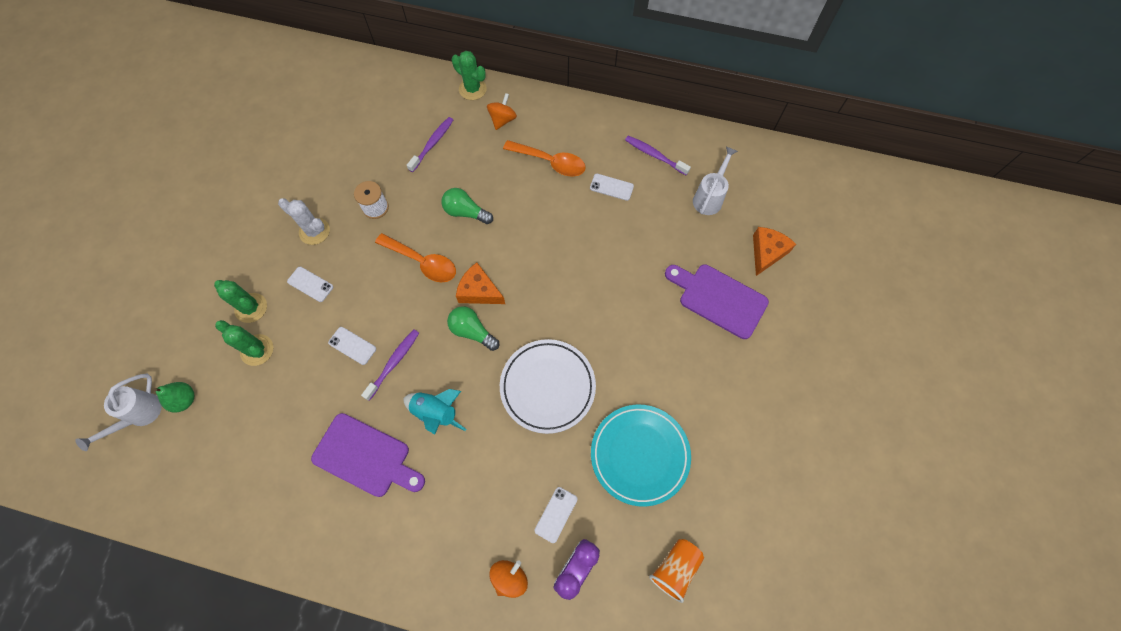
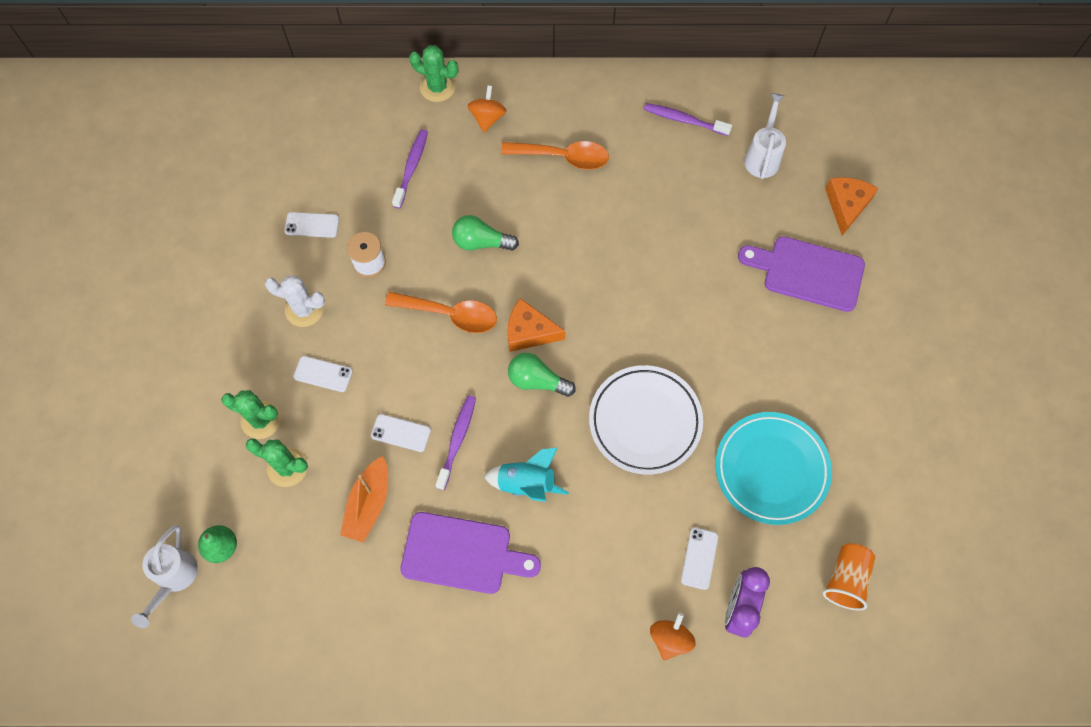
camera: 15 degrees left, 0 degrees up
(307, 396) = (368, 504): none -> orange boat
(611, 187) = (645, 170): white phone -> white phone (312, 225)

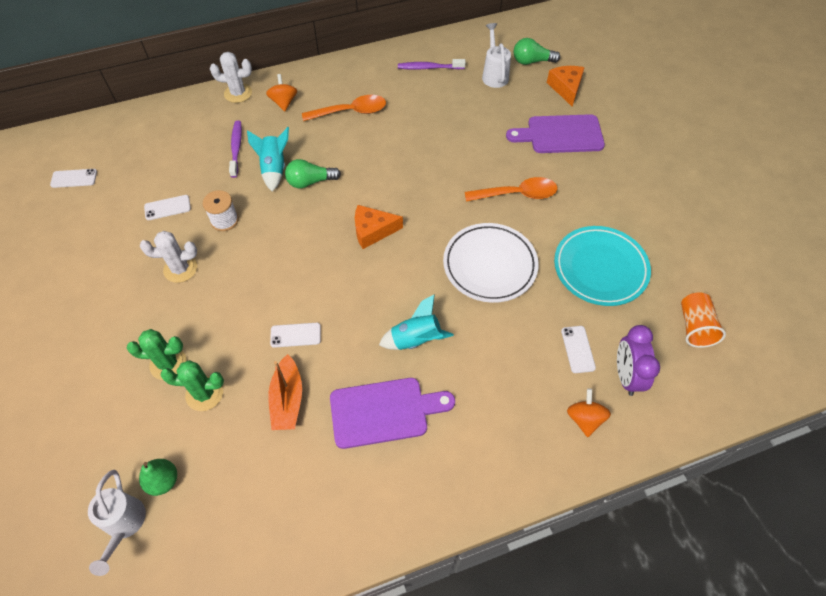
camera: 20 degrees left, 10 degrees down
(323, 374) = (212, 311): white phone -> white phone (74, 178)
(437, 87) = (238, 93): green cactus -> white cactus
(445, 210) = (274, 168): none -> turquoise rocket
(450, 314) = (304, 237): orange spoon -> orange spoon (517, 194)
(457, 440) = (345, 325): purple toothbrush -> none
(537, 381) = (393, 263): green light bulb -> green light bulb (532, 61)

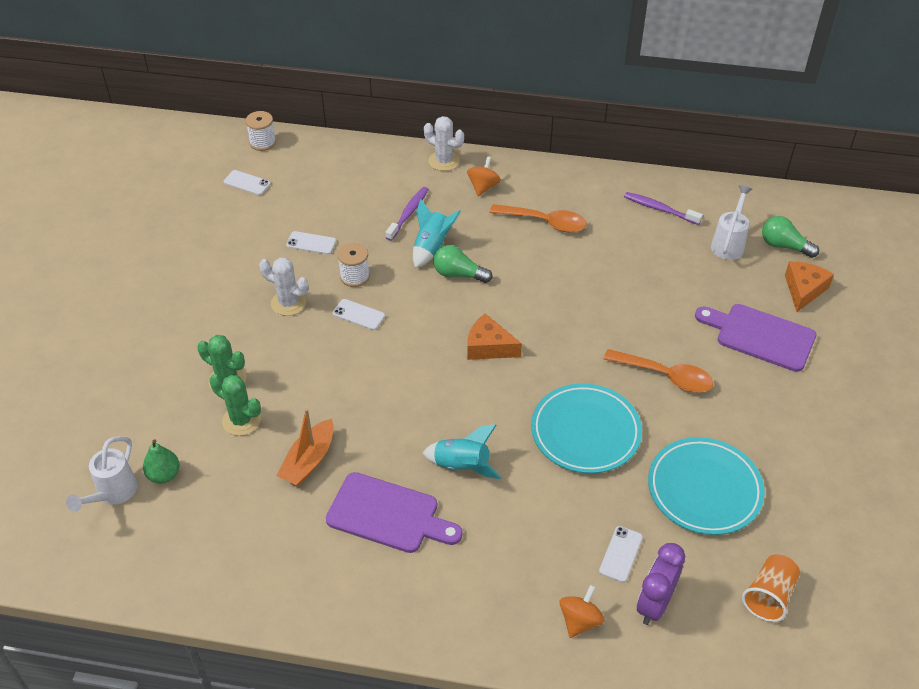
camera: 30 degrees right, 10 degrees down
(66, 137) = (263, 142): none -> white spool
(295, 335) = (352, 408): white phone -> white phone (358, 314)
(490, 265) = (585, 432): white plate -> turquoise plate

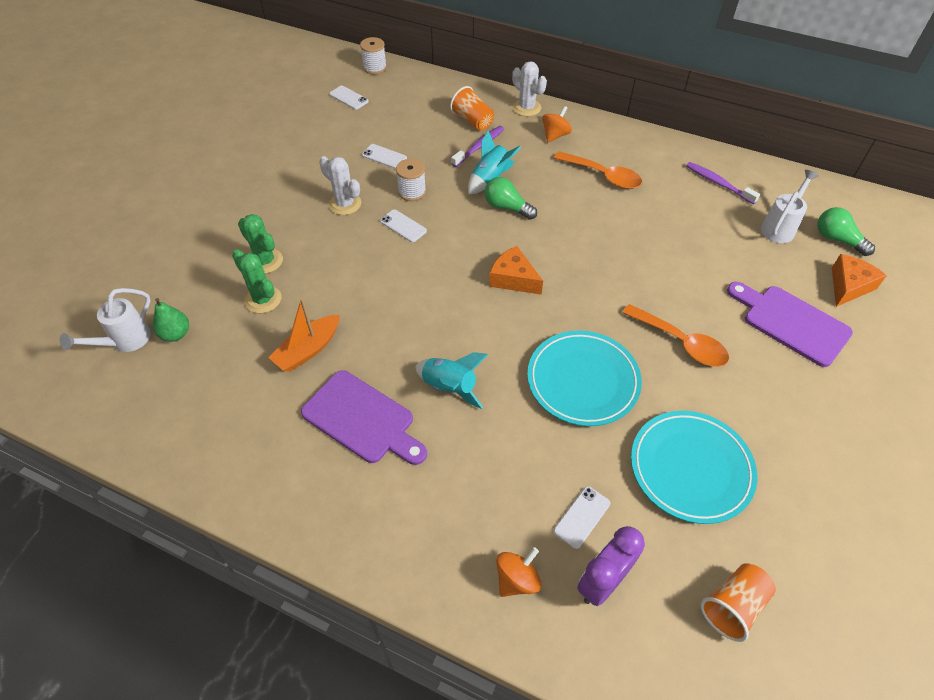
camera: 15 degrees right, 5 degrees up
(391, 186) = (472, 121): none -> orange cup

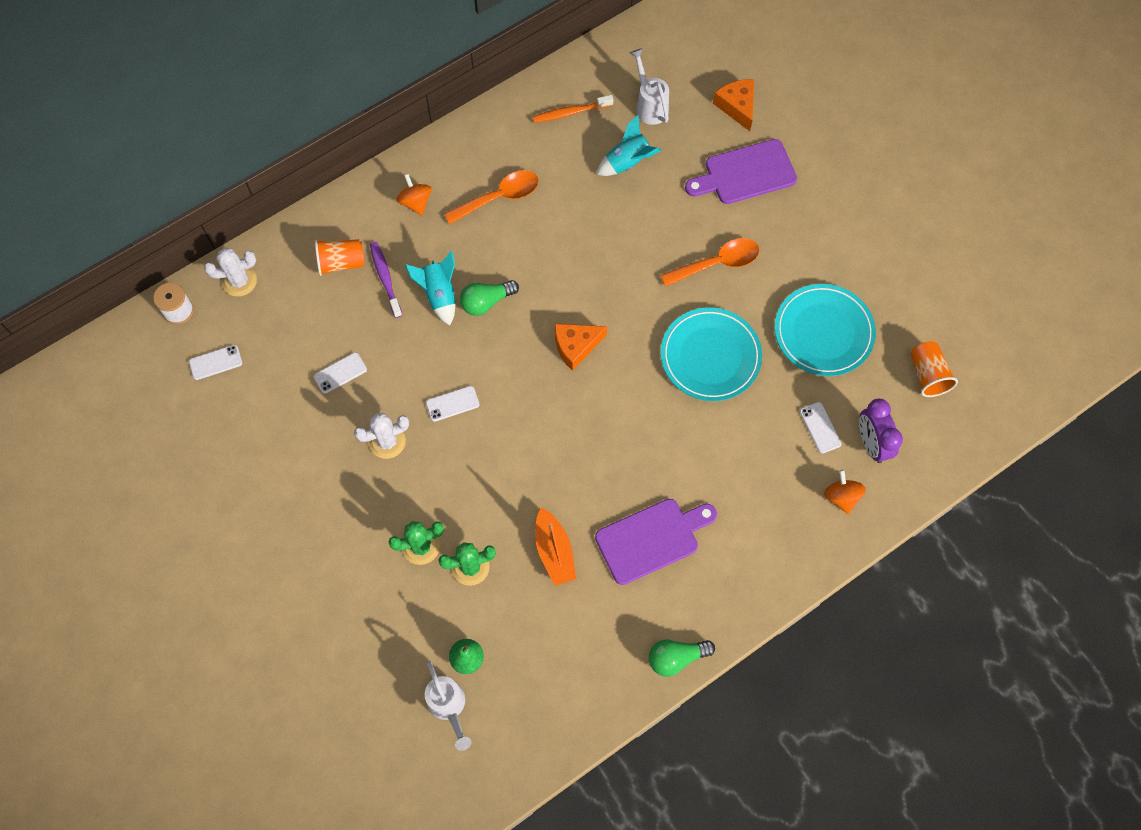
camera: 60 degrees left, 15 degrees up
(412, 192) = (410, 373): white spool -> none
(449, 387) = (659, 458): turquoise rocket -> turquoise rocket (628, 162)
(526, 108) = (356, 202): white cactus -> white cactus (239, 281)
(718, 183) = (570, 112): purple toothbrush -> orange toothbrush
(837, 239) = (688, 75): green light bulb -> green light bulb (676, 658)

